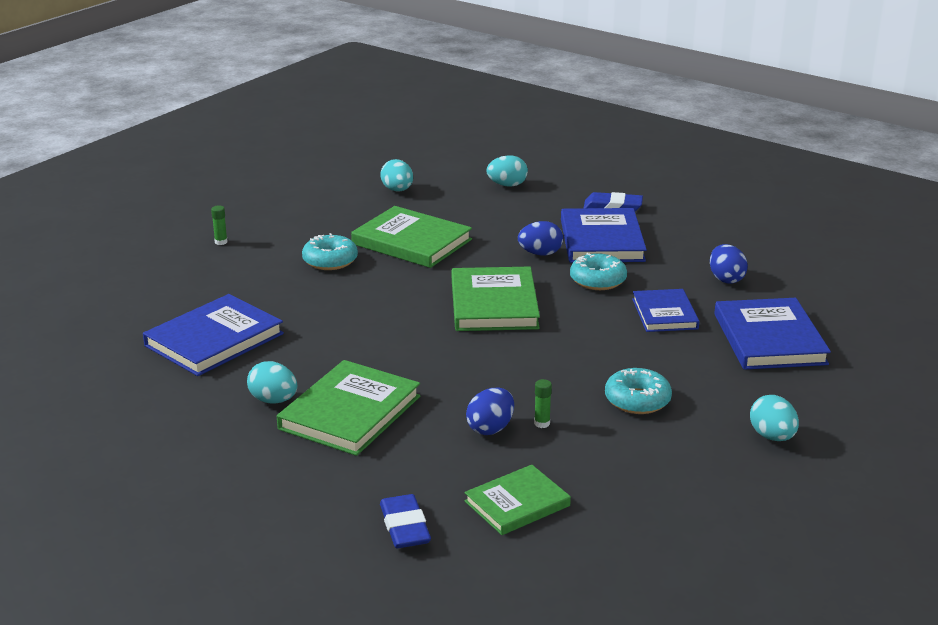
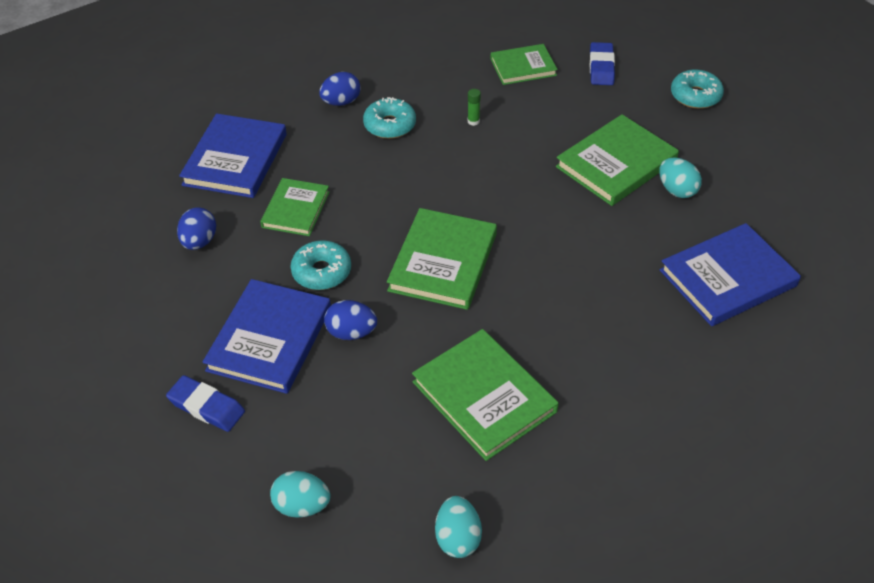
camera: 160 degrees left, 20 degrees up
(221, 242) = (720, 463): green glue stick -> none
(330, 261) = (590, 383): turquoise donut -> turquoise donut (695, 96)
(490, 428) = (513, 125): blue egg -> blue egg (341, 102)
(664, 314) = (296, 209): blue book -> green book
(772, 437) = (321, 76): turquoise egg -> none

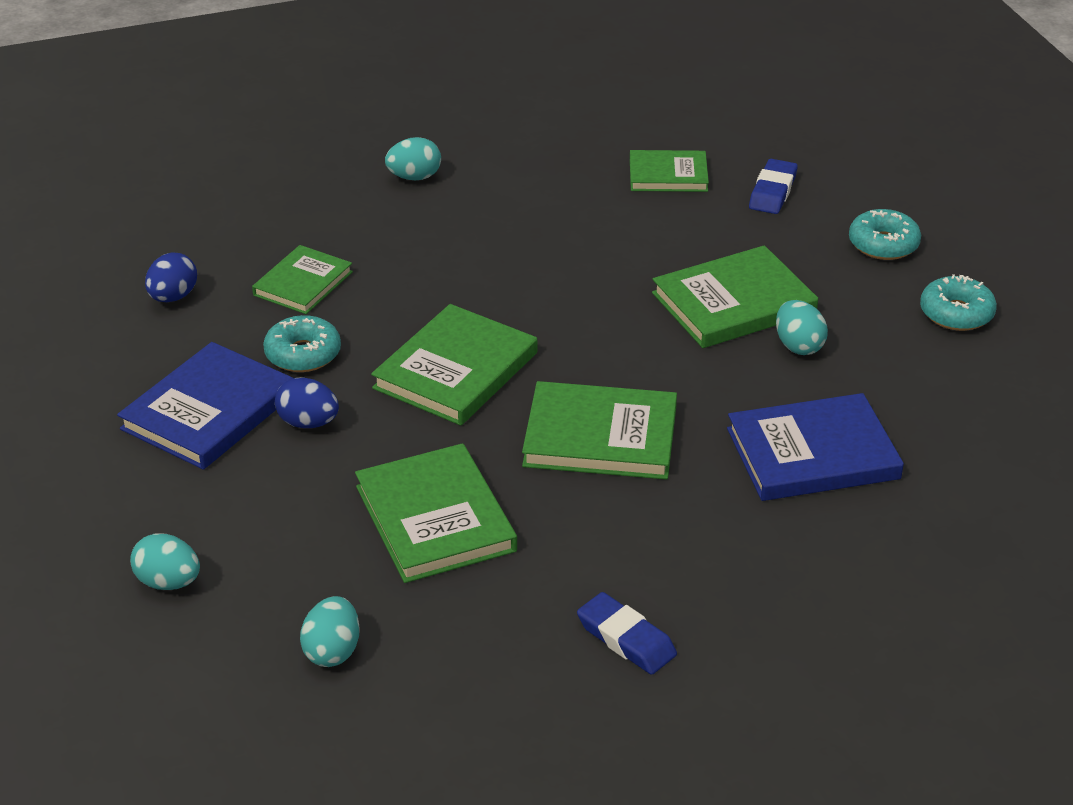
camera: 15 degrees right, 10 degrees down
(206, 407) = (105, 465): blue eraser -> blue eraser (626, 639)
(235, 159) = (255, 218): blue book -> none
(341, 102) = (414, 177): blue egg -> turquoise egg
(390, 125) = (463, 212): turquoise donut -> turquoise donut (956, 313)
(473, 121) = (571, 225): green glue stick -> none
(573, 297) = (600, 437): none -> green book

